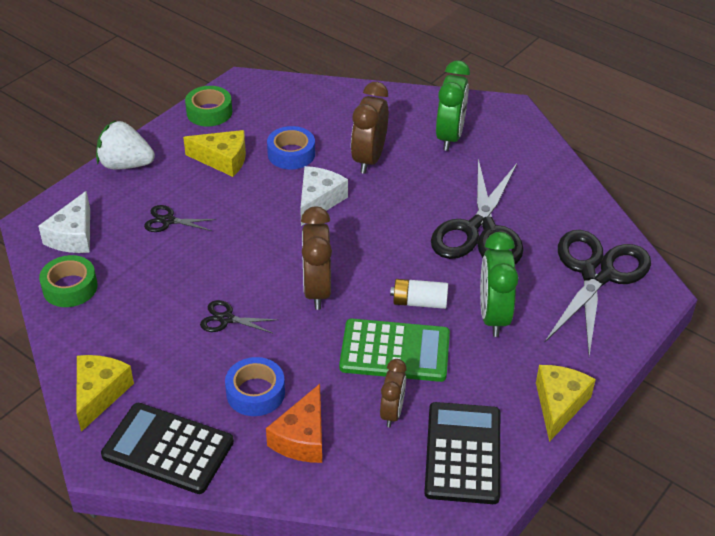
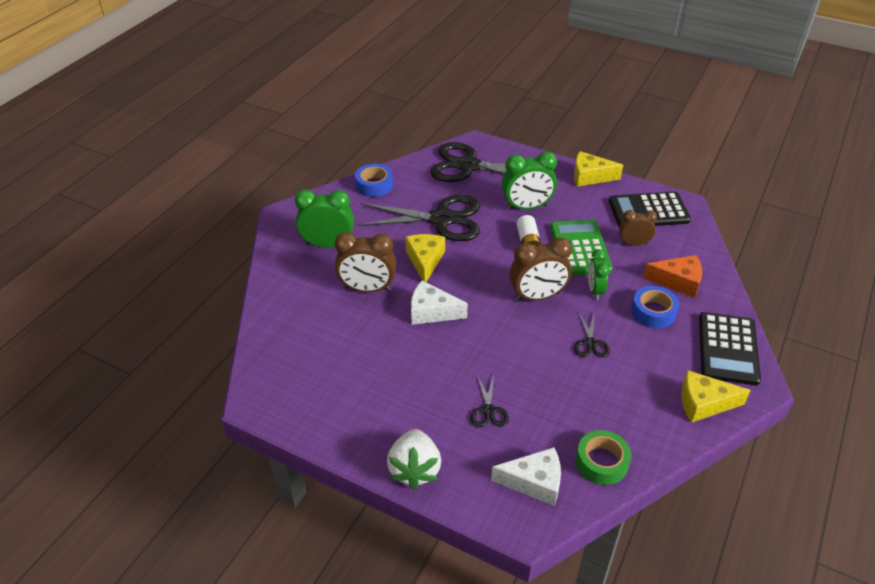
camera: 100 degrees left, 0 degrees up
(209, 112) = (312, 418): green tape -> none
(223, 160) = (390, 389): yellow cheese -> yellow cheese (425, 261)
(291, 154) = (370, 341): blue tape -> blue tape (374, 185)
(311, 345) = (595, 290): none -> green clock

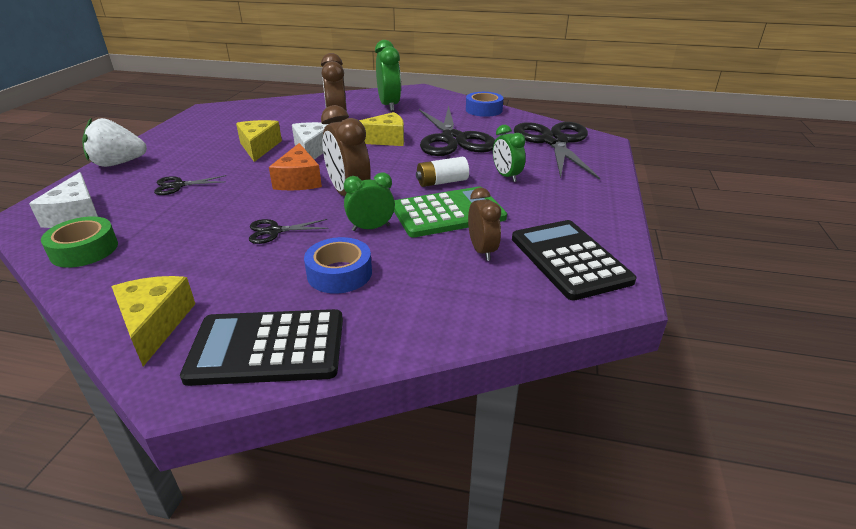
camera: 75 degrees right, 10 degrees down
(527, 207) = (506, 176): green clock -> green clock, size x0.62
(590, 176) = (608, 209): yellow cheese -> yellow cheese (259, 147)
(678, 282) = (413, 293): orange cheese -> orange cheese (298, 180)

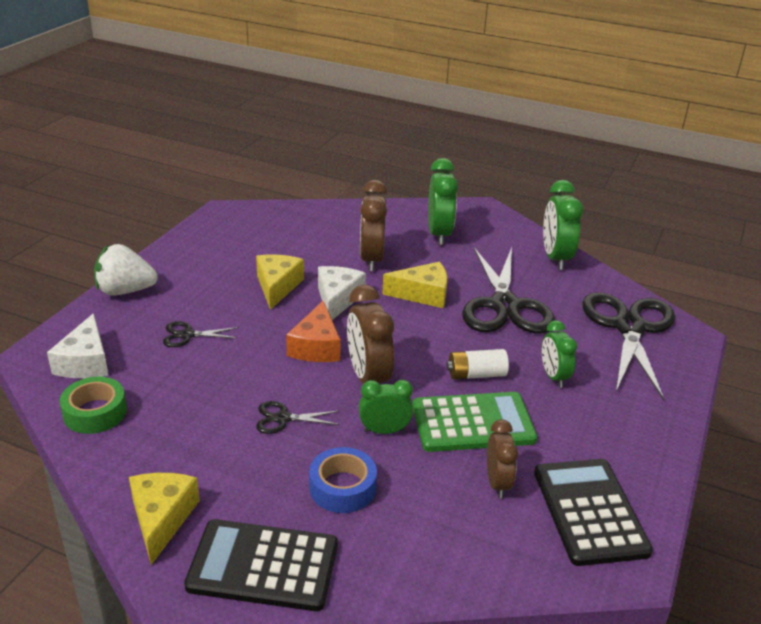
camera: 10 degrees right, 0 degrees up
(484, 110) = (555, 258): blue tape -> green clock

